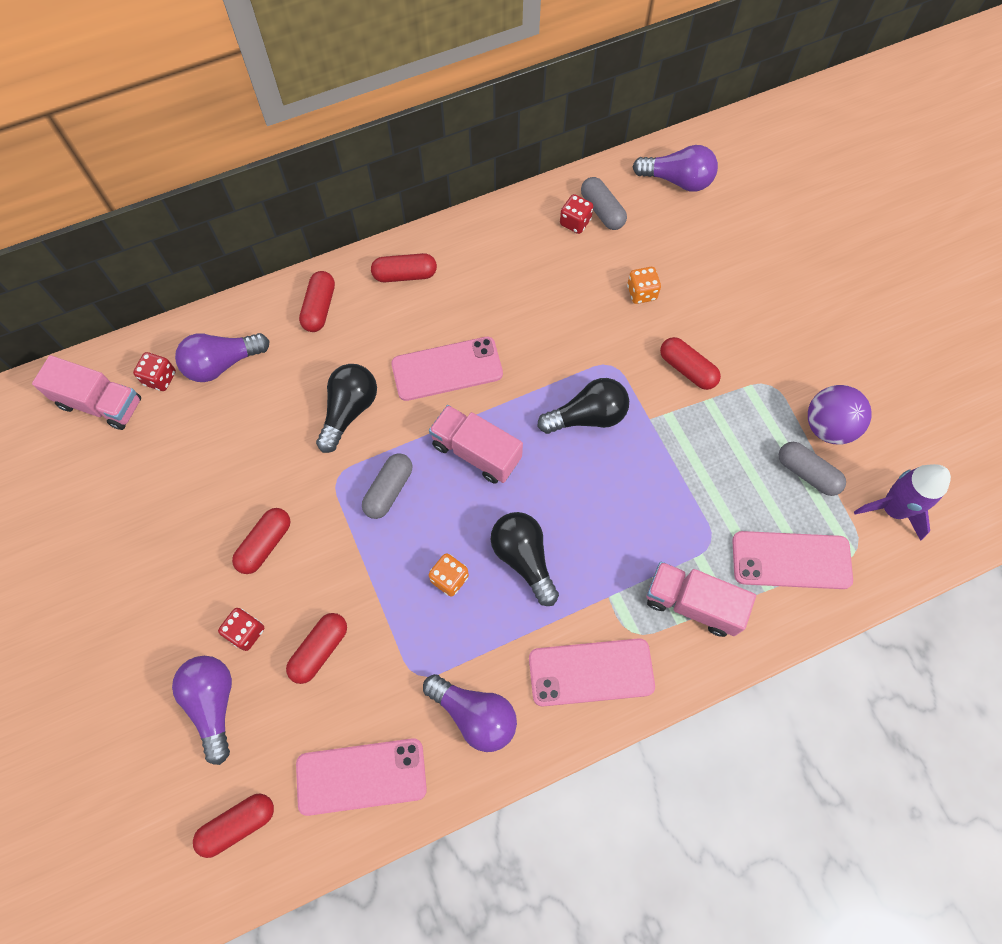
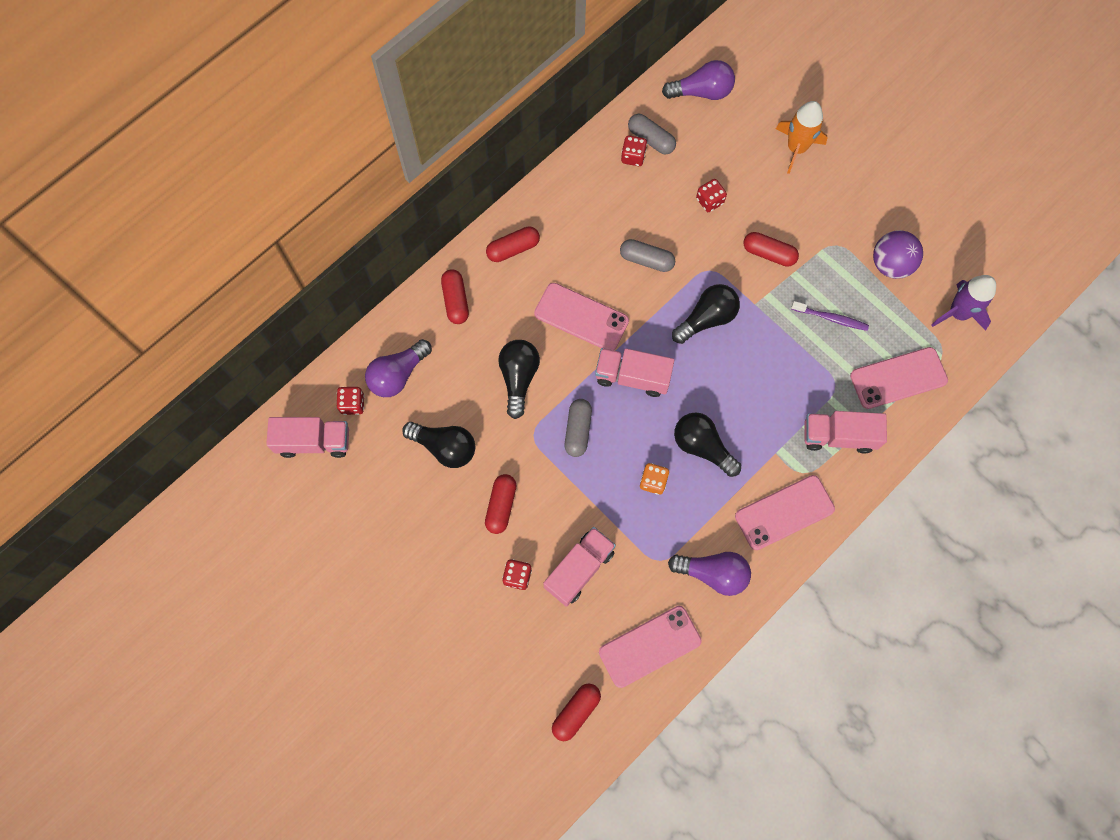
camera: 20 degrees left, 5 degrees up
(213, 704) = (518, 636): purple light bulb -> none
(234, 457) = (444, 447): none -> black light bulb
(320, 650) = (579, 569): red capsule -> pink truck
(447, 369) = (581, 317): pink phone -> pink phone turned 60 degrees clockwise
(641, 293) = (709, 201): orange dice -> red dice
(734, 464) = (831, 318): none -> purple toothbrush
(762, 268) = (796, 148): none -> orange rocket
(807, 473) = (887, 306): grey capsule -> grey capsule (646, 260)

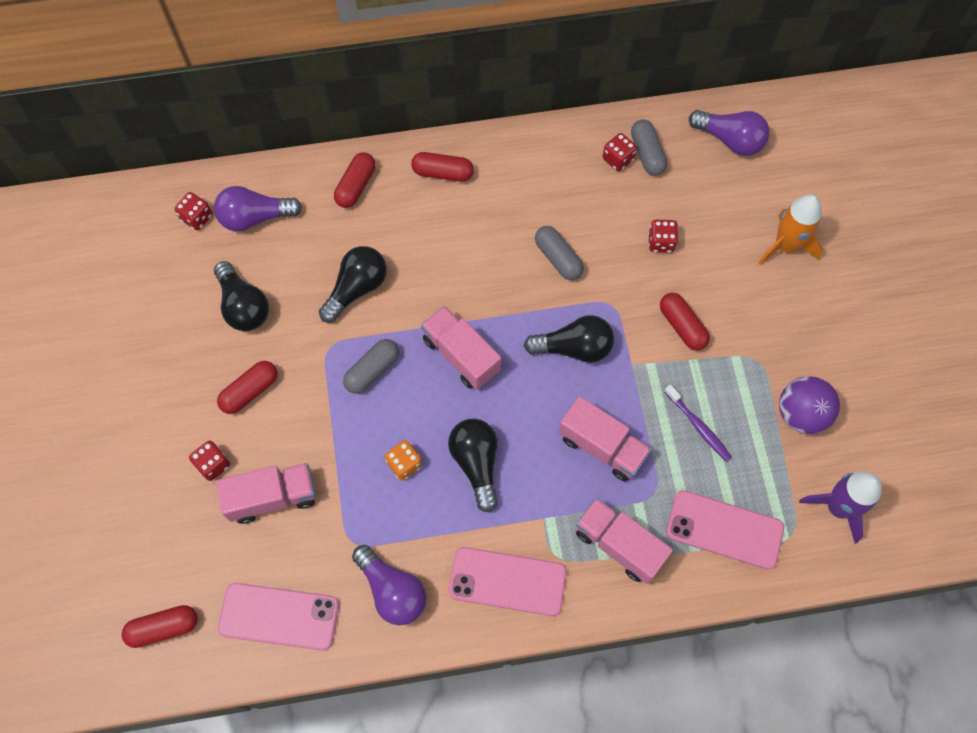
camera: 35 degrees right, 5 degrees down
(314, 441) = (139, 228): pink truck -> pink truck (602, 446)
(581, 317) = (456, 271): pink phone -> none

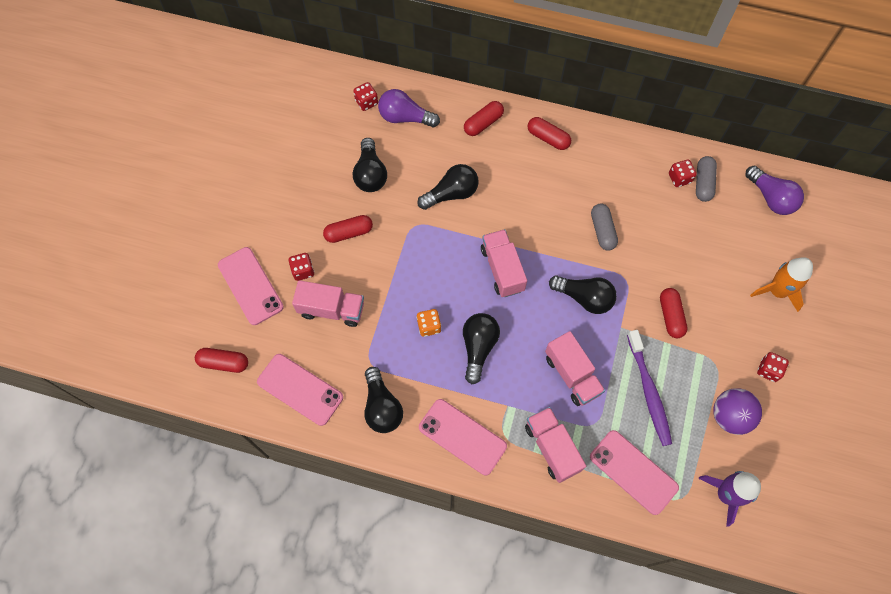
camera: 25 degrees right, 0 degrees up
(153, 513) = (250, 286): none -> pink phone
(372, 370) = (436, 253): grey capsule -> none
(392, 590) = (382, 407): purple light bulb -> black light bulb
(661, 242) = (683, 250): red dice -> red dice (768, 370)
(698, 426) = (649, 391): purple toothbrush -> purple toothbrush, size x1.60

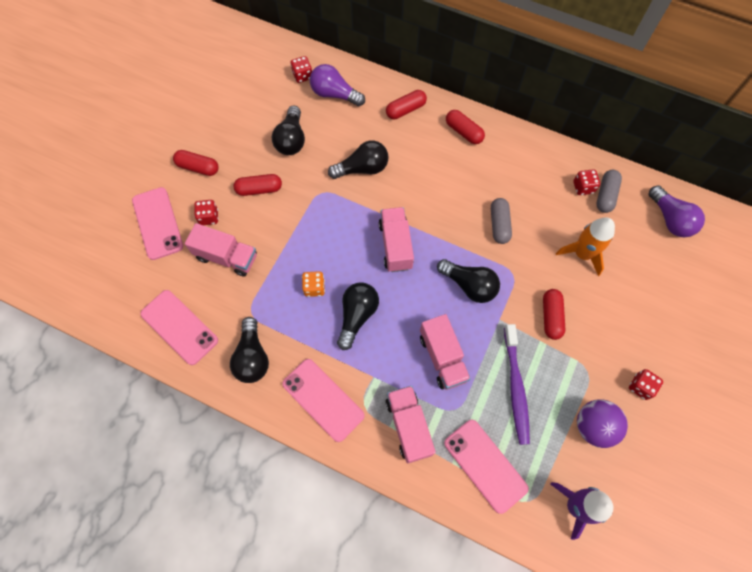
camera: 10 degrees right, 0 degrees up
(224, 363) = (115, 290): red capsule -> red capsule (198, 167)
(777, 291) = (662, 310): orange rocket -> orange rocket (582, 254)

